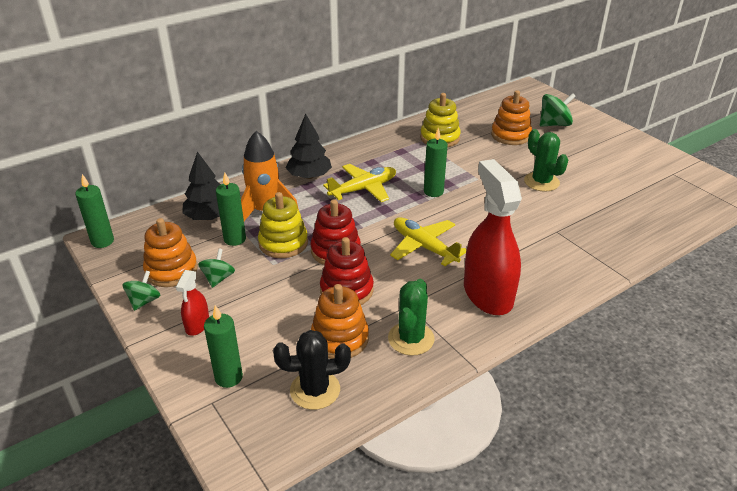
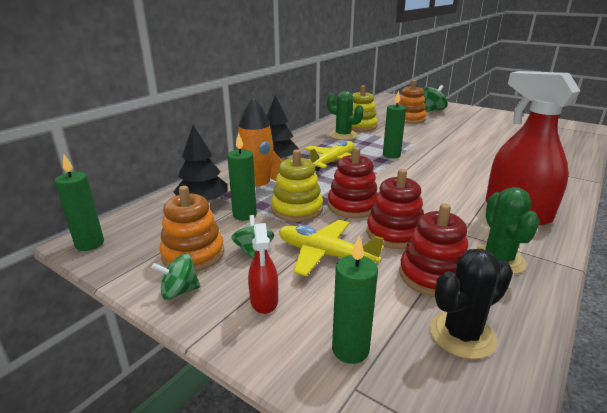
camera: 20 degrees left, 10 degrees down
(144, 301) = (179, 291): green spinning top -> green spinning top turned 105 degrees counterclockwise
(339, 338) = (432, 276): orange stacking toy -> red stacking toy
(424, 247) = (425, 190): yellow plane -> yellow plane (325, 255)
(541, 182) = (462, 139): green cactus -> green cactus (343, 135)

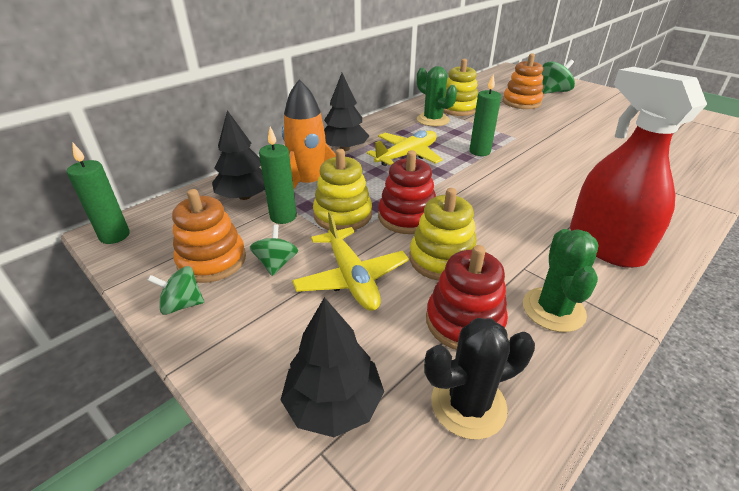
camera: 10 degrees right, 10 degrees up
(264, 300) = (264, 328): red spray bottle -> none
(325, 255) = (352, 278): yellow plane -> yellow plane turned 150 degrees counterclockwise
(350, 349) = (334, 403): green candle -> black tree
(394, 233) = (442, 259): red stacking toy -> yellow stacking toy

